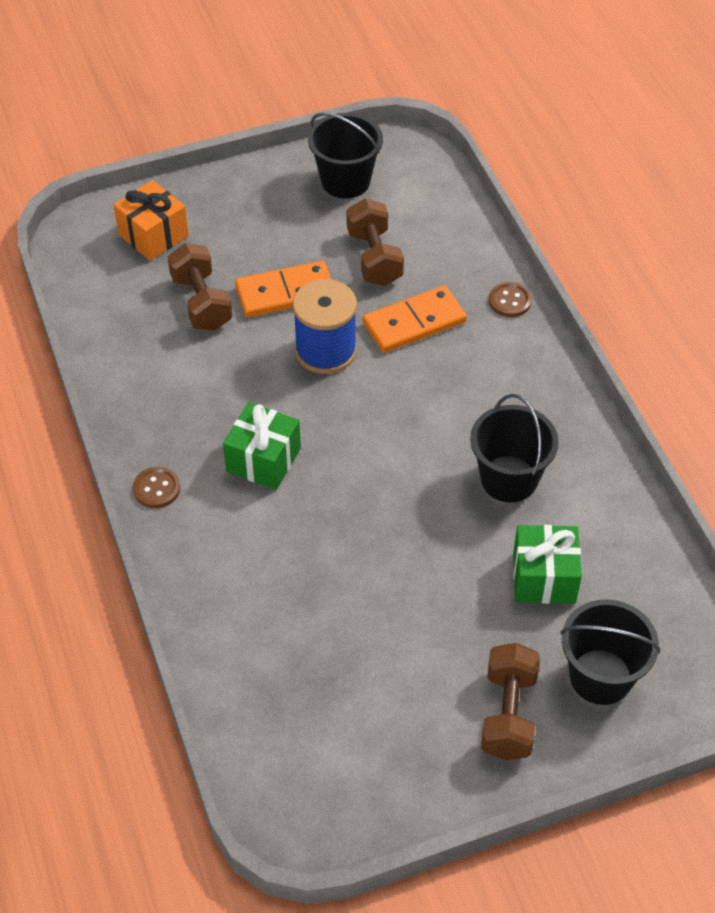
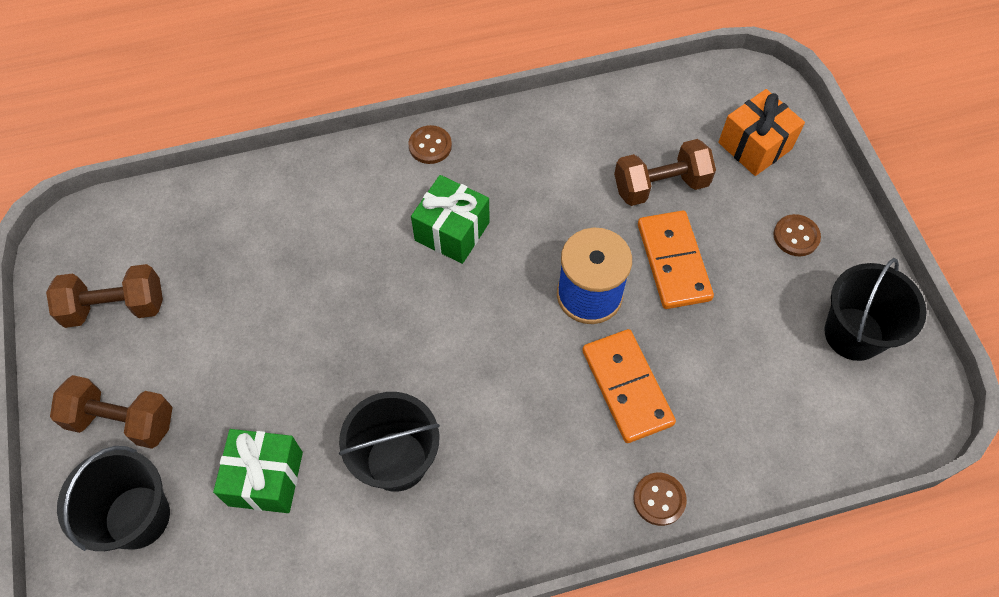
camera: 95 degrees right, 10 degrees up
(253, 211) = (796, 236): none -> brown button
(374, 258) = (728, 354): brown dumbbell -> brown dumbbell (115, 307)

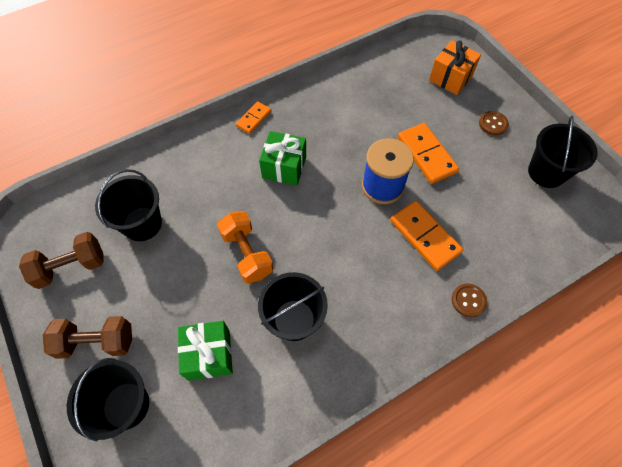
camera: 15 degrees left, 0 degrees up
(227, 268) = (142, 224): none -> black bucket
(359, 348) = (247, 254): none -> orange dumbbell
(430, 146) = (254, 119): brown button -> orange domino
(660, 186) = (403, 112): brown dumbbell -> none

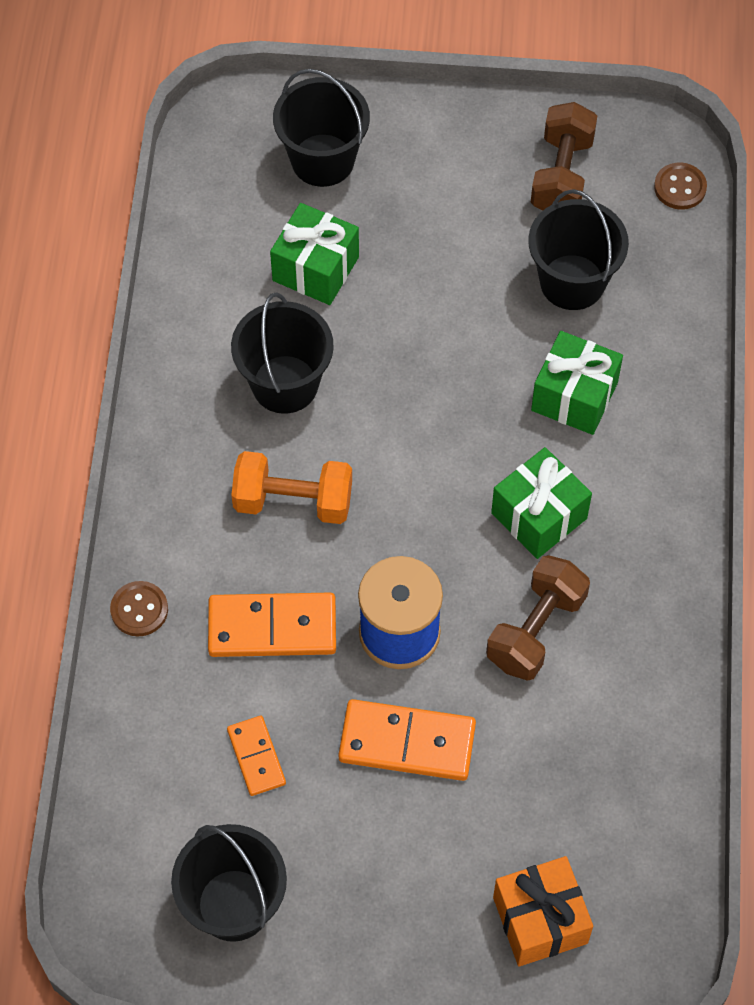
camera: 125 degrees right, 0 degrees up
(97, 342) = (427, 163): brown dumbbell -> brown dumbbell (536, 630)
(211, 187) = (574, 396): none -> green gift
(247, 254) = (424, 383): orange dumbbell -> orange dumbbell (293, 501)
(254, 119) = (672, 529): orange domino -> orange domino (256, 757)
(493, 124) = (387, 904): brown button -> brown button (680, 187)

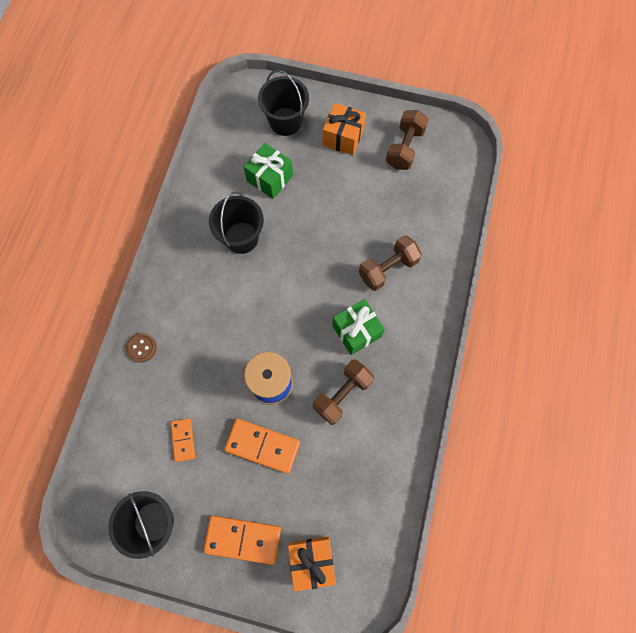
camera: 10 degrees right, 10 degrees up
(272, 628) = (206, 369): orange domino -> orange domino (243, 539)
(293, 501) = (232, 301): orange dumbbell -> none
(440, 173) = (343, 137): none -> orange gift
(572, 282) = (399, 206): black bucket -> none
(574, 396) = (388, 268): green gift -> brown dumbbell
(680, 187) = (464, 164): brown button -> none

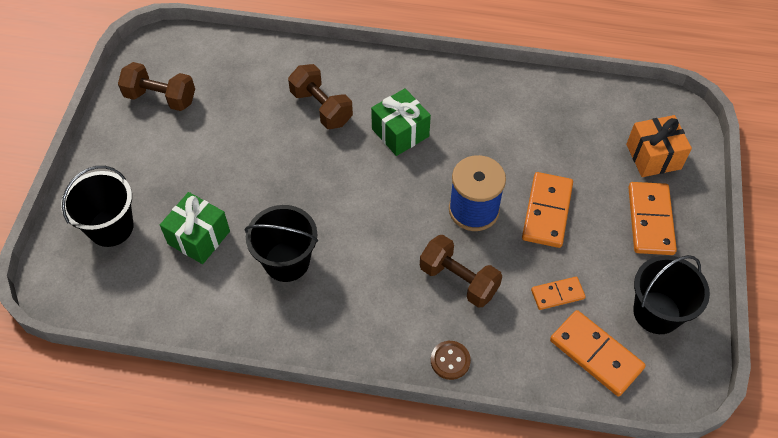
camera: 95 degrees left, 15 degrees down
(126, 460) = (595, 354): none -> orange domino
(342, 394) = (475, 141): brown dumbbell -> brown dumbbell (459, 280)
(343, 137) = (140, 161): orange gift -> none

